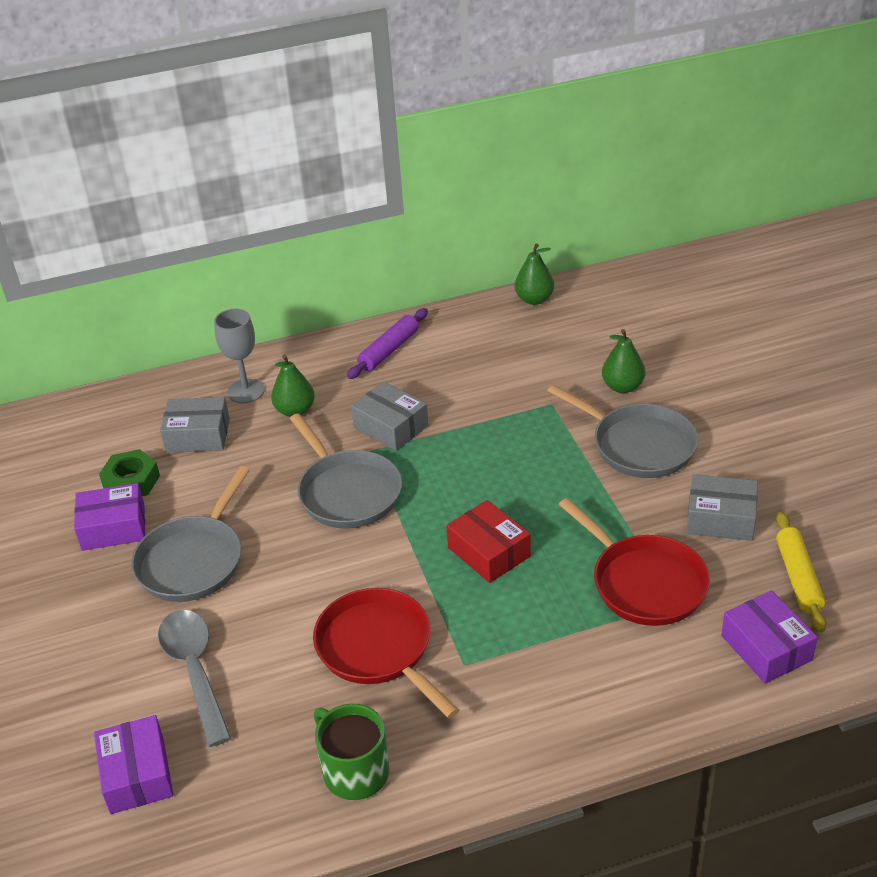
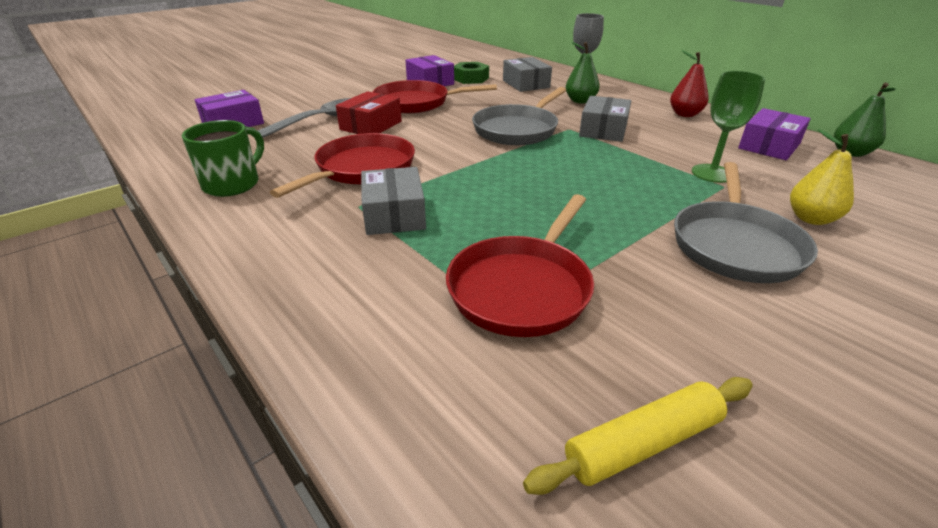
camera: 65 degrees right, 5 degrees down
(193, 560) = (416, 103): grey pan -> red pan
(389, 350) = (685, 114): purple rolling pin -> red pear
(489, 552) = (499, 192): red box -> red box (371, 125)
(526, 399) = (712, 173): none -> green goblet
(622, 387) = (811, 219): green pear -> yellow pear
(720, 518) = (686, 332): grey box -> grey box (394, 214)
(766, 648) = (470, 426): purple box -> purple box (769, 146)

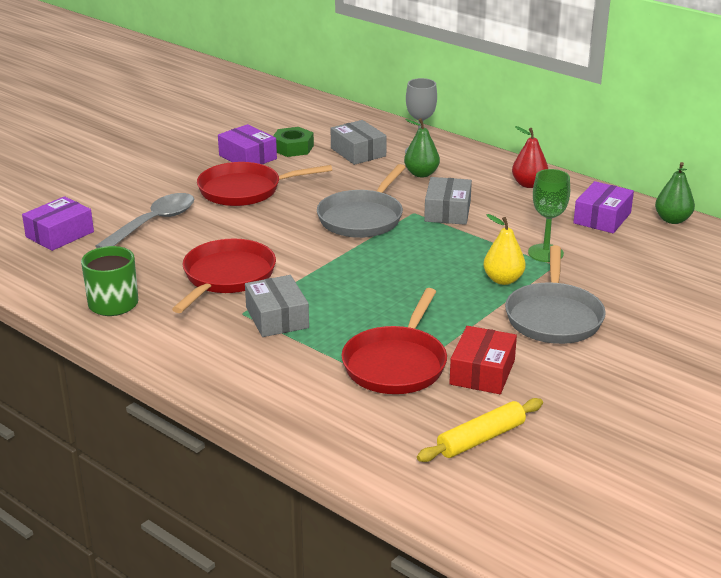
camera: 10 degrees left, 5 degrees down
(371, 125) = (210, 225): red box -> red box (482, 372)
(811, 219) = (617, 289): yellow pear -> yellow pear (503, 280)

